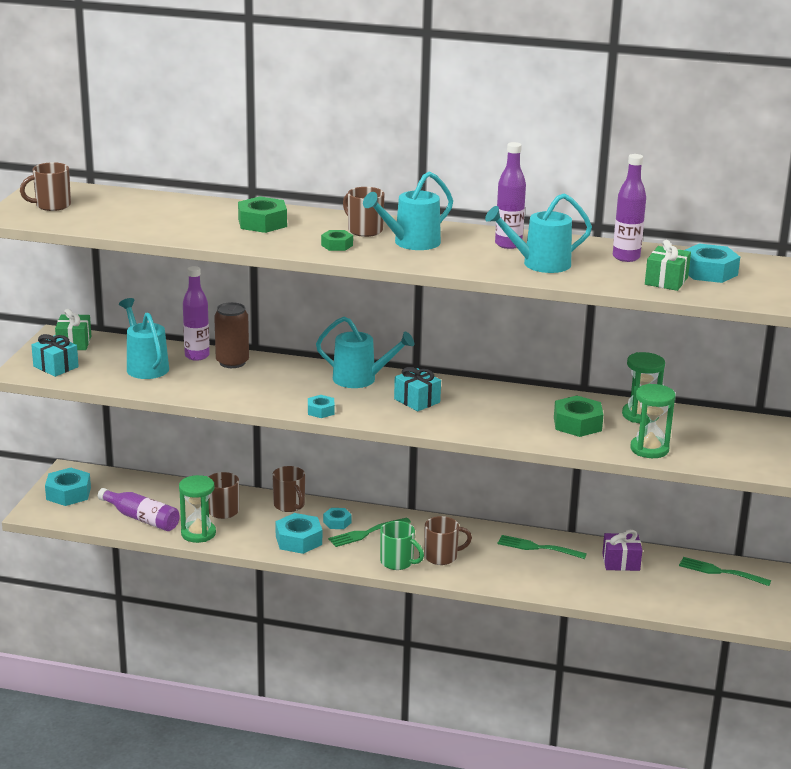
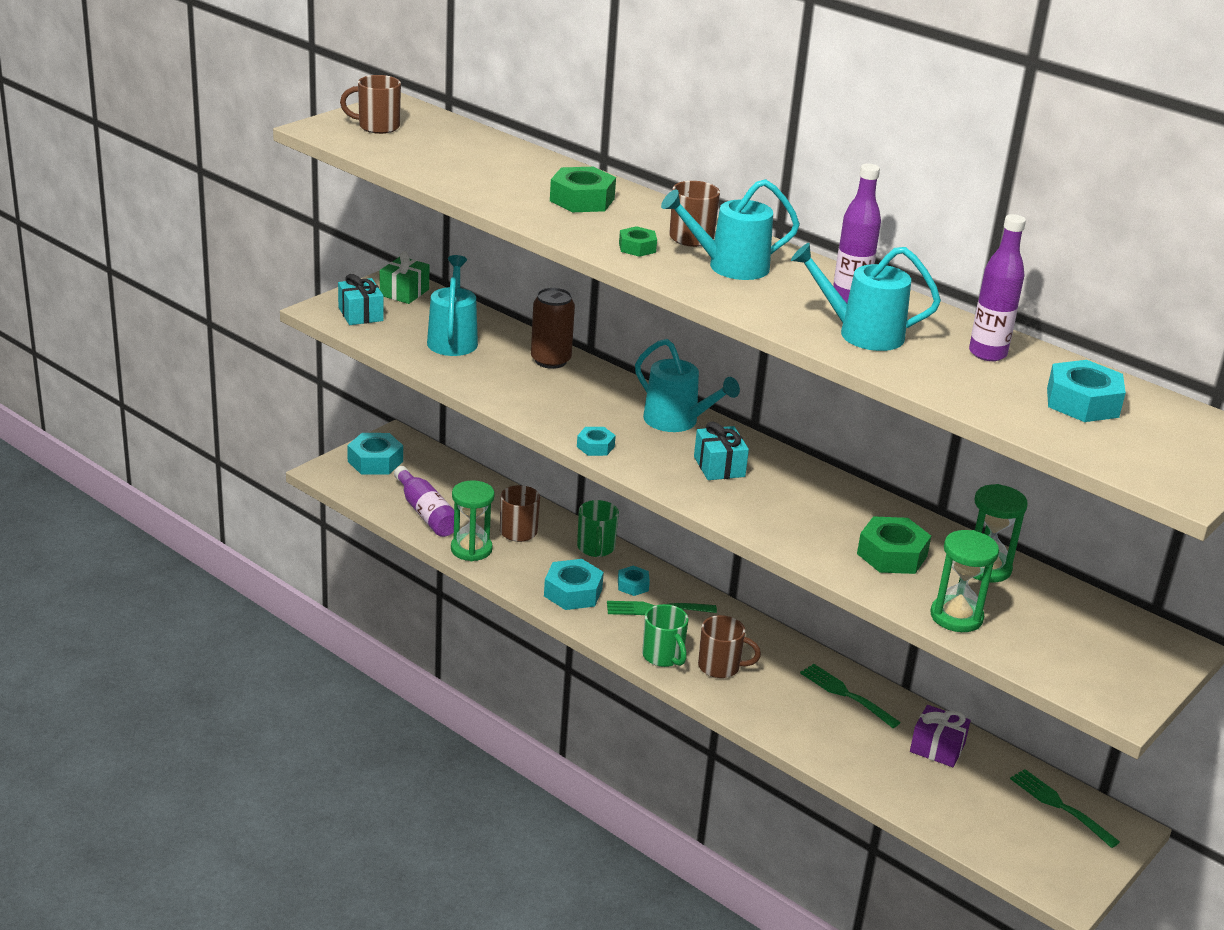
camera: 25 degrees right, 5 degrees up
(197, 356) = (519, 342): purple bottle -> none
(289, 505) = (596, 548): brown mug -> green mug
(666, 281) = (1007, 399): green gift -> none

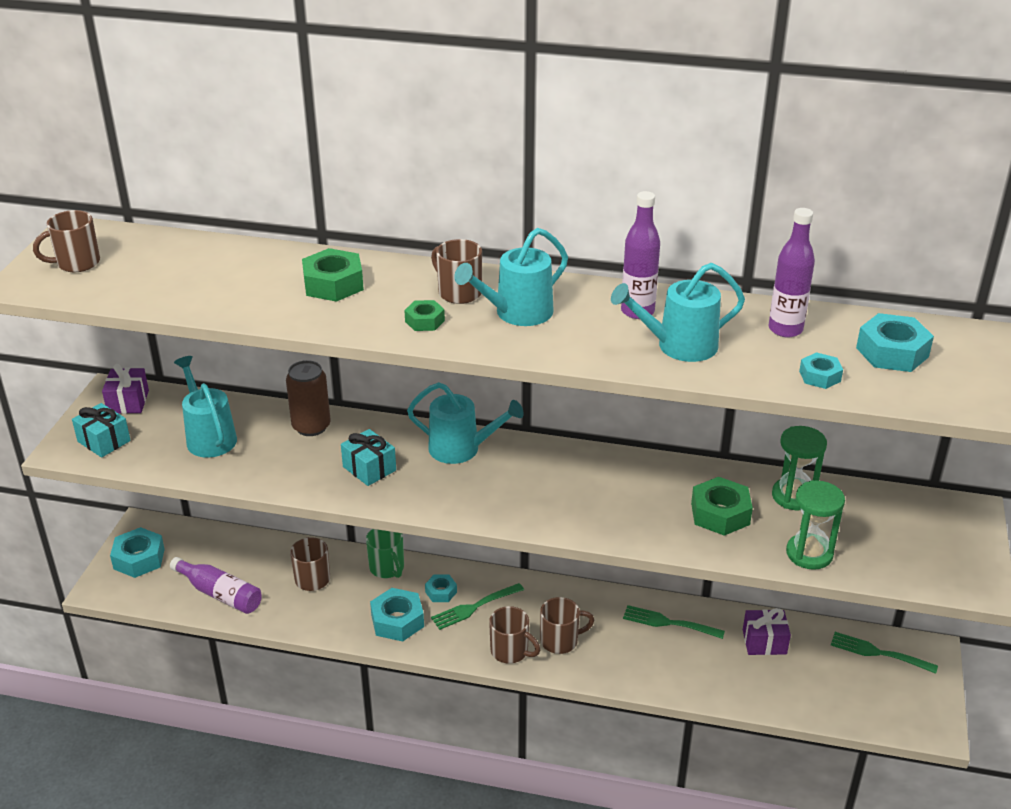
camera: 25 degrees left, 5 degrees up
(404, 292) = (128, 402): green gift -> purple gift
(471, 549) = (283, 614): green hourglass -> none
(595, 446) = (414, 503): turquoise nut -> turquoise nut (819, 376)
(663, 656) = (510, 651): green mug -> brown mug
(719, 467) = (528, 482): turquoise gift -> turquoise gift (369, 468)

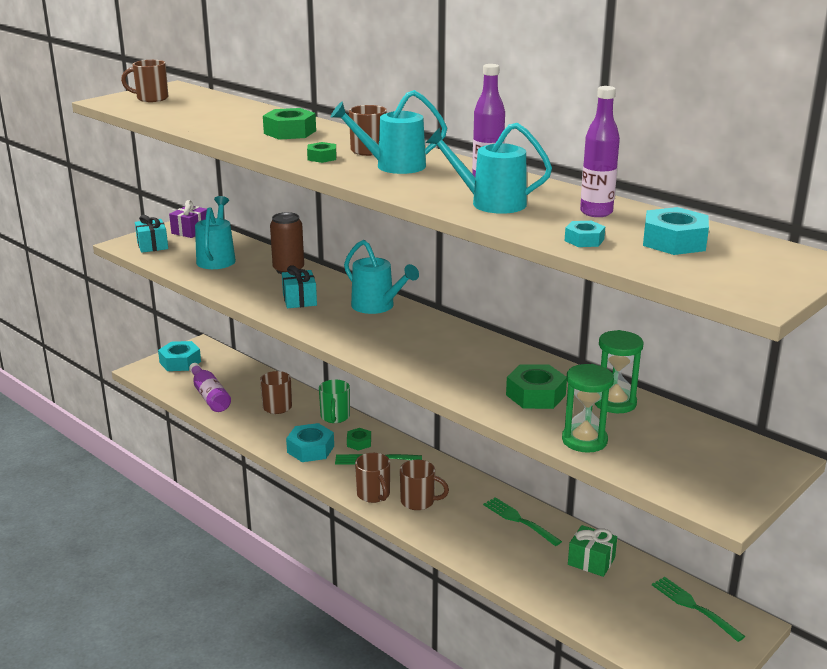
camera: 30 degrees right, 10 degrees down
(441, 592) = (359, 443): turquoise nut -> green nut
(764, 642) = (591, 561): purple gift -> green gift

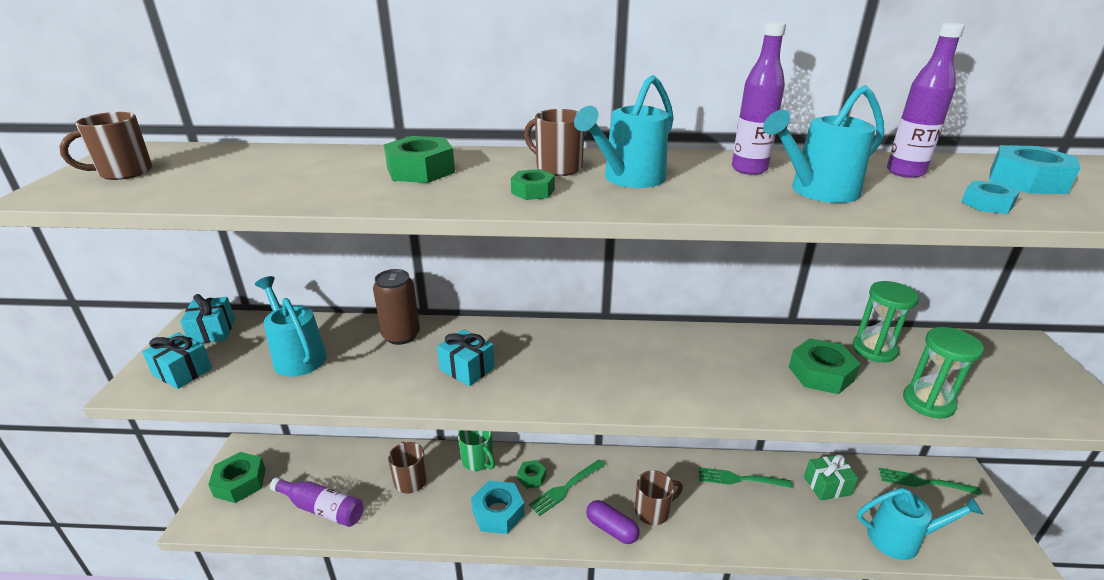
camera: 40 degrees left, 5 degrees up
(180, 362) = (240, 482): turquoise nut -> green nut
(190, 231) = (212, 331): purple gift -> turquoise gift
(374, 495) = (611, 529): brown mug -> purple capsule
(377, 306) = (552, 340): turquoise watering can -> turquoise watering can (901, 539)

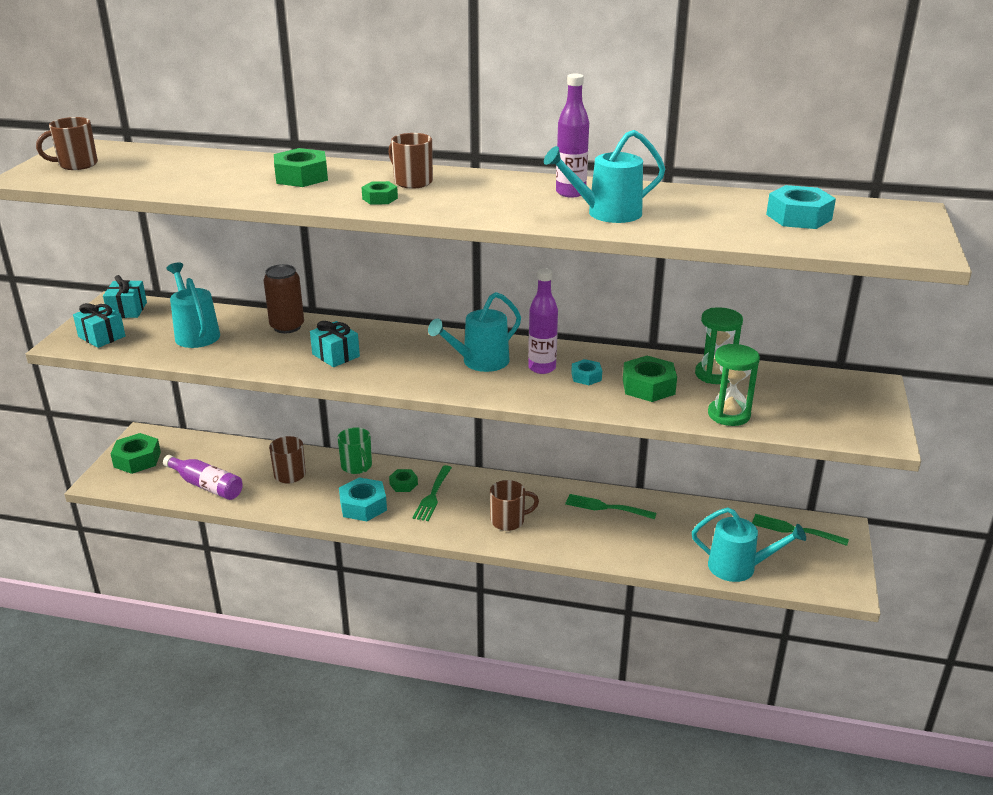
camera: 10 degrees right, 0 degrees up
(565, 488) = (432, 495): green fork -> green fork turned 45 degrees counterclockwise
(611, 529) = (463, 529): purple capsule -> none
(628, 179) = (463, 194): turquoise watering can -> turquoise watering can (479, 362)
(827, 485) = (692, 522): green gift -> none
(905, 172) = (702, 203): purple bottle -> purple bottle (542, 368)
(987, 204) = (733, 231): turquoise nut -> turquoise nut (586, 377)

